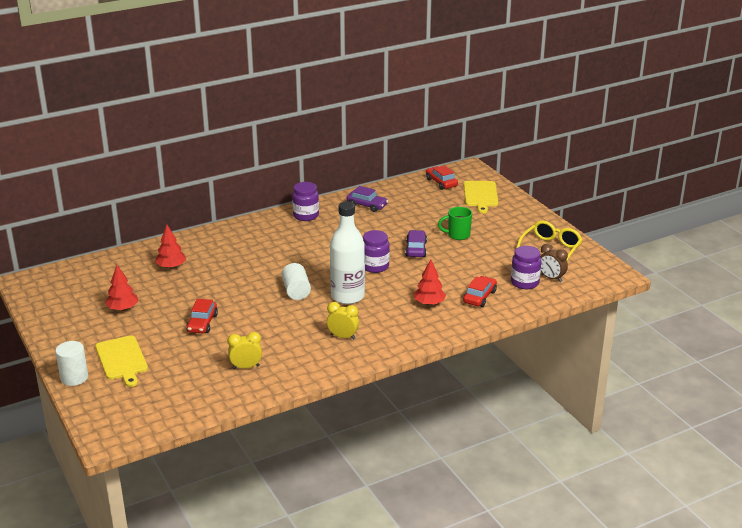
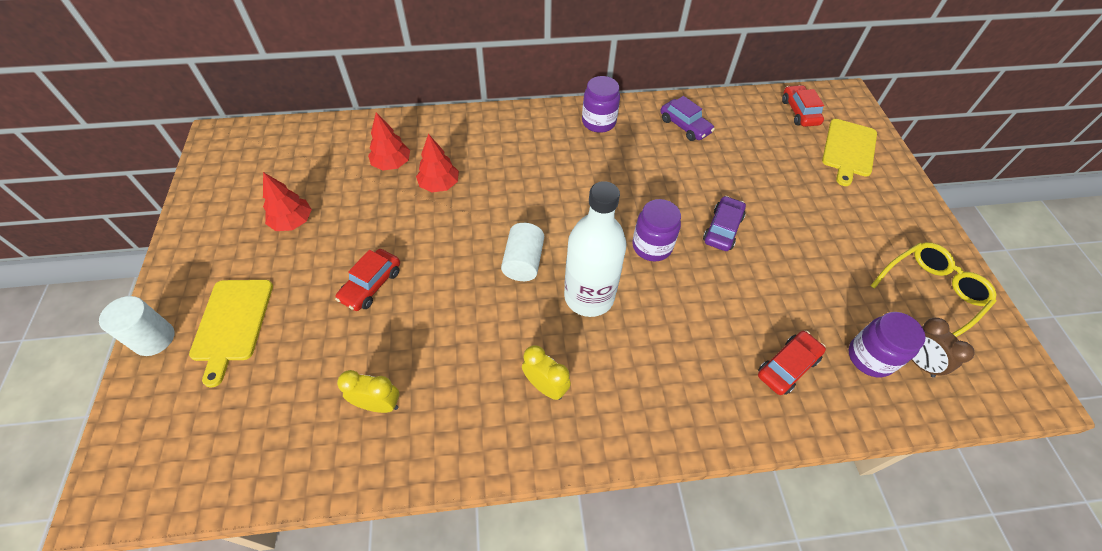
camera: 20 degrees right, 25 degrees up
(429, 303) = (703, 354): red tree -> red tree (439, 185)
(458, 235) = (792, 219): green mug -> none

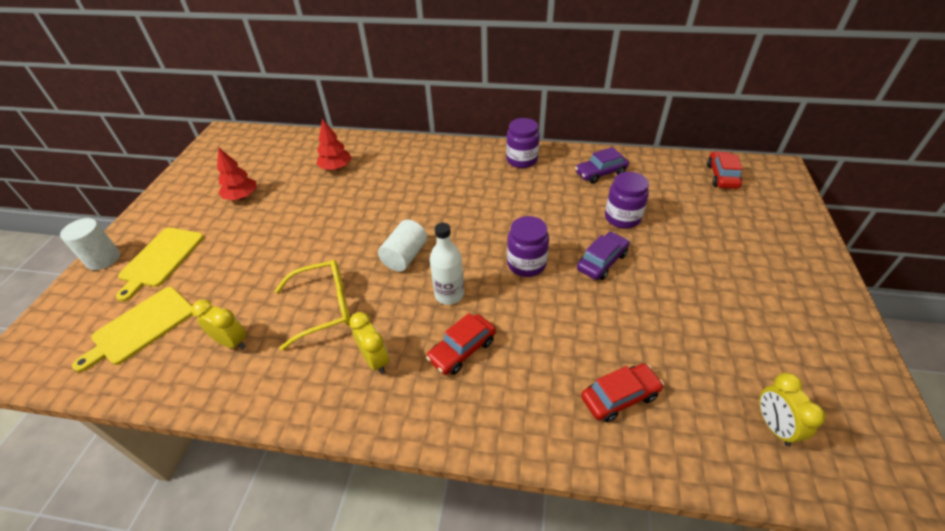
camera: 20 degrees right, 10 degrees down
(371, 285) = (274, 251): red car -> red car (462, 350)
(439, 185) = (365, 188): red tree -> none
(589, 297) = (449, 294): white bottle -> white bottle, size x0.62
(684, 126) = (600, 173): purple car -> purple car turned 90 degrees clockwise
(849, 150) = (764, 214): yellow cutting board -> yellow cutting board (141, 327)
(870, 357) = (717, 409): purple jar -> purple jar (622, 218)
(917, 361) = (774, 426): brown clock -> yellow clock
(931, 292) = (814, 361): yellow glasses -> yellow glasses (324, 307)

